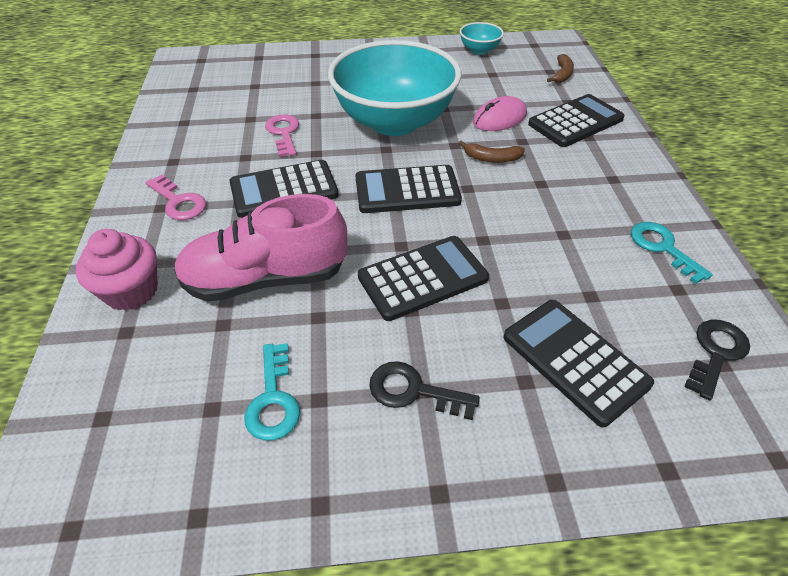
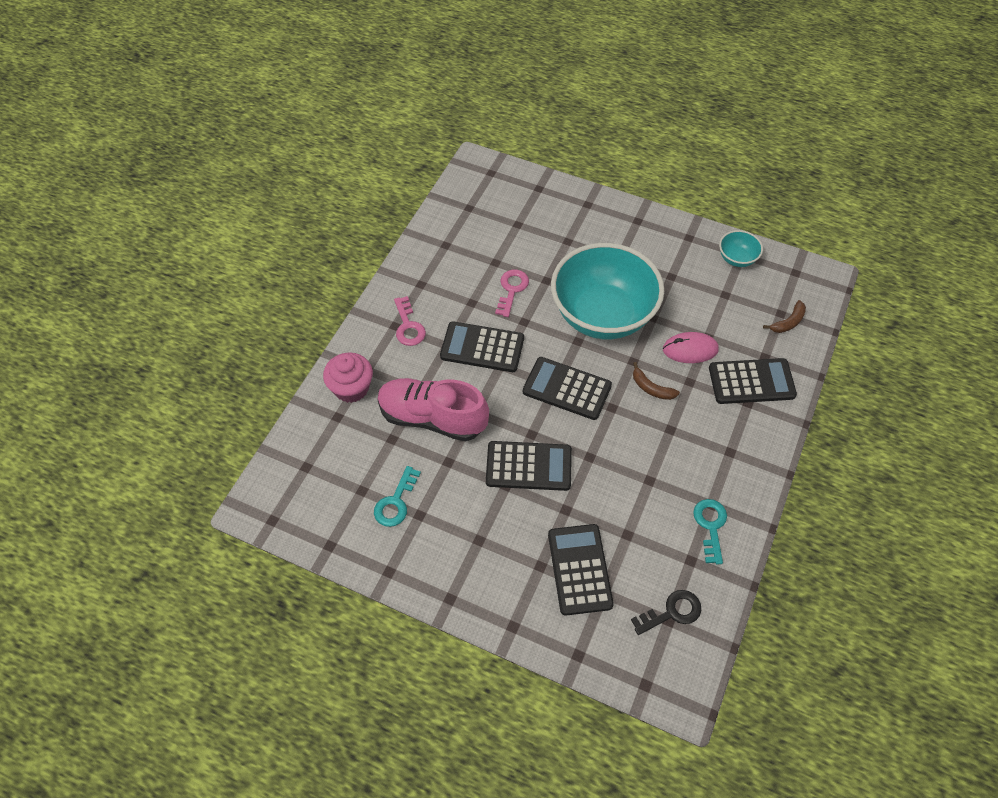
camera: 30 degrees right, 10 degrees up
(413, 391) = (473, 537): black key -> none

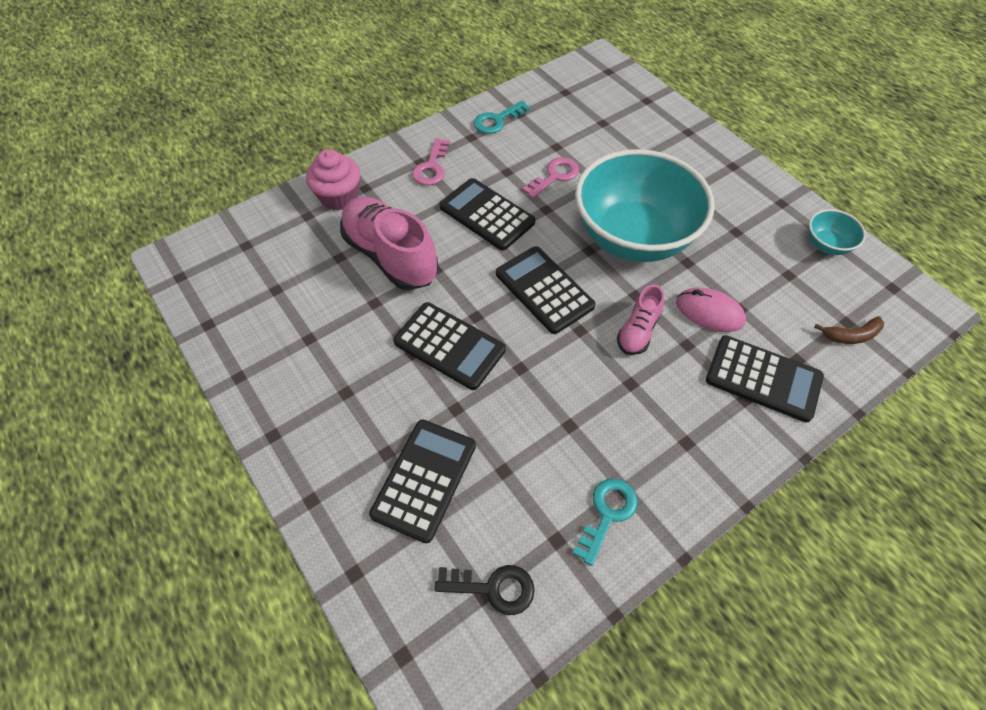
camera: 30 degrees right, 0 degrees up
(395, 502) = (296, 316): turquoise key -> turquoise key (497, 120)
(651, 388) = (638, 331): brown banana -> pink shoe

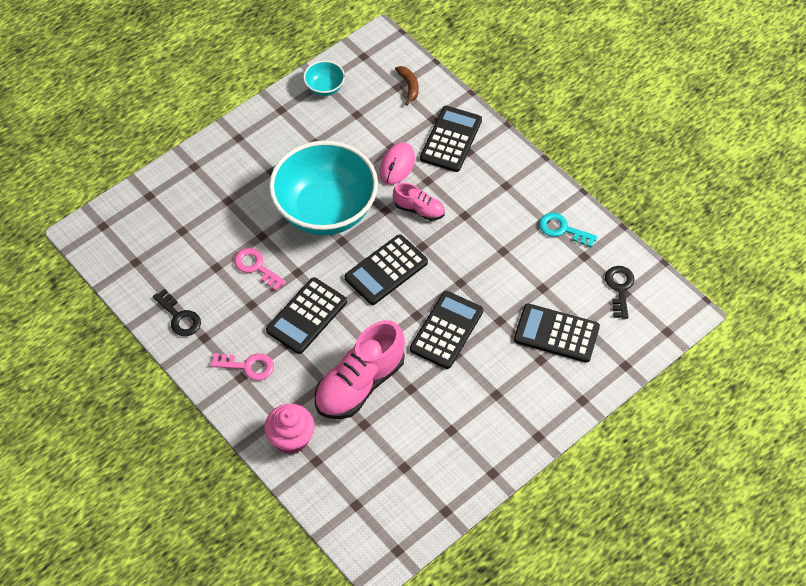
camera: 95 degrees left, 0 degrees up
(497, 120) = (179, 317): turquoise key -> black key

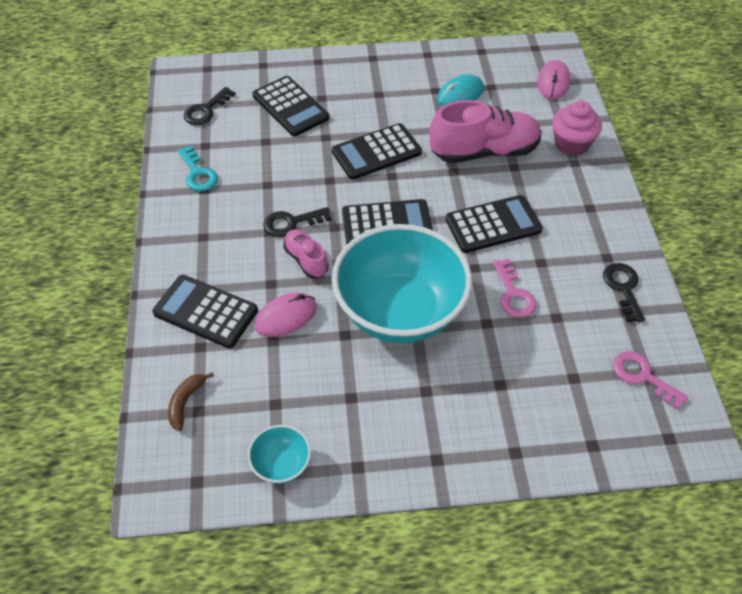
camera: 145 degrees left, 5 degrees down
(248, 366) = (577, 212): pink key -> pink key (642, 376)
(350, 509) = (553, 82): none -> pink mouse
(425, 438) = (460, 94): none -> turquoise mouse
(451, 139) = (205, 312): black calculator -> black calculator turned 60 degrees clockwise
(455, 230) = (291, 223): none -> black key

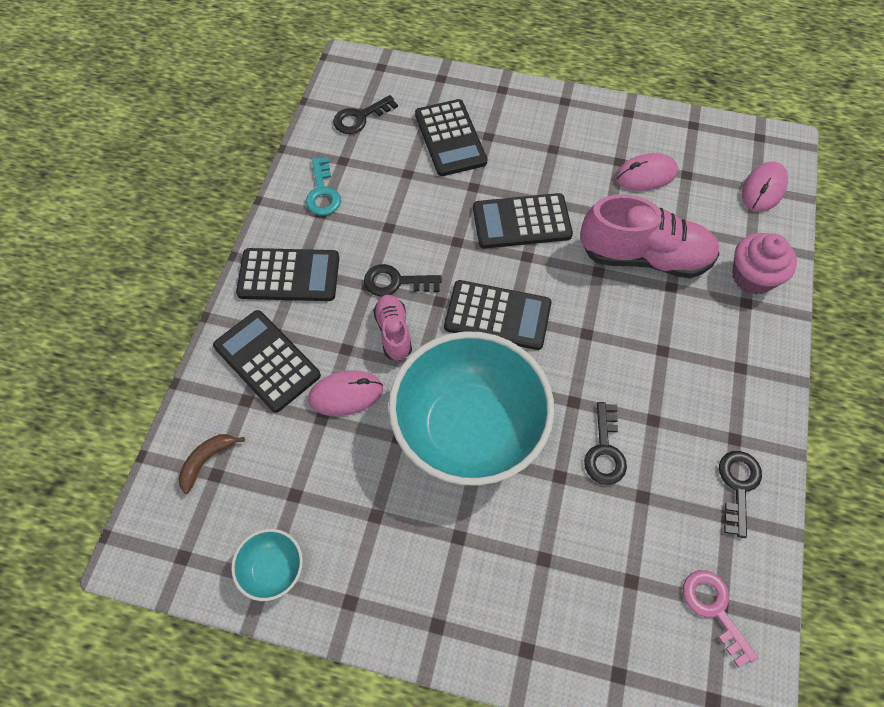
camera: 20 degrees right, 10 degrees up
(460, 94) = (646, 175): turquoise mouse -> pink mouse
(493, 225) = (617, 354): black calculator -> black calculator (289, 275)
(513, 294) = (605, 451): pink key -> black key

